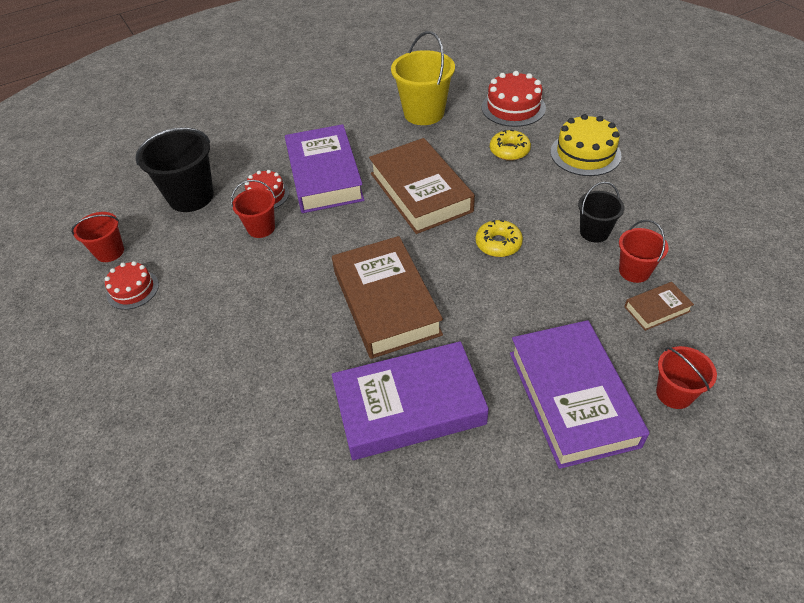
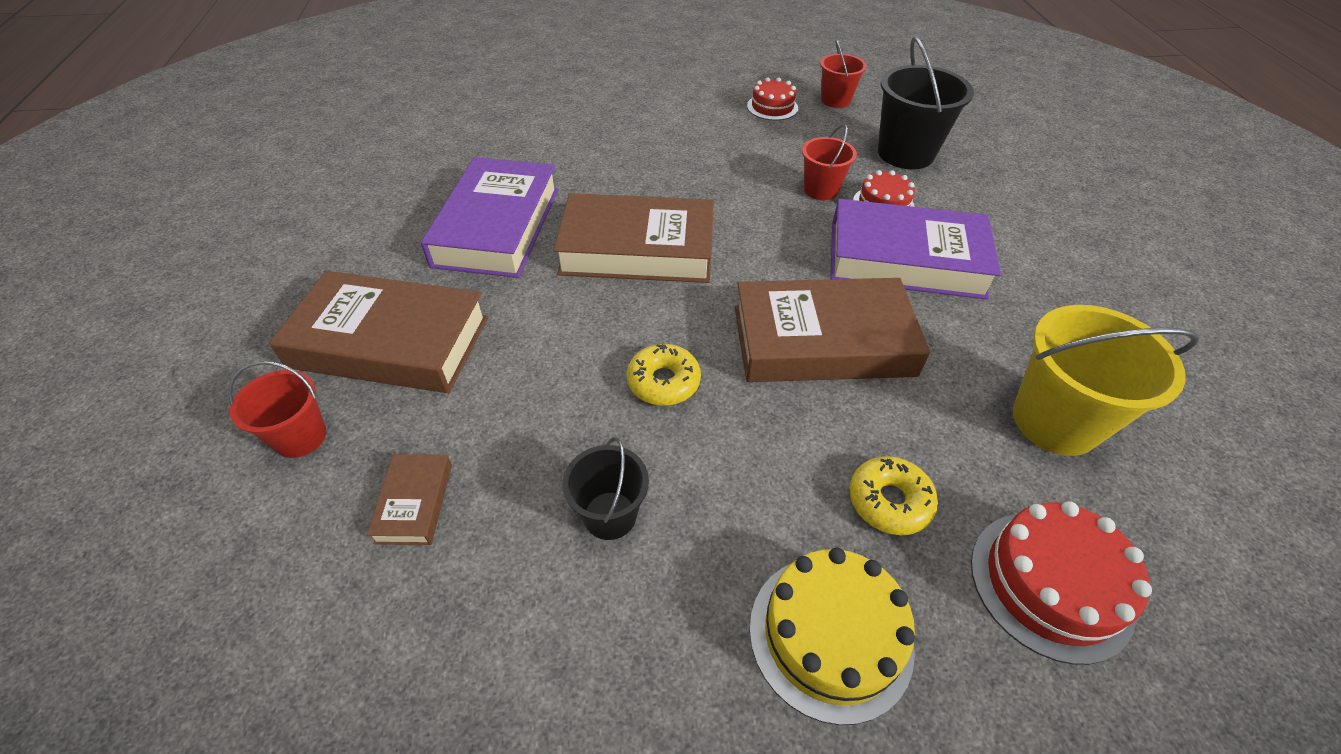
camera: 110 degrees right, 0 degrees up
(572, 398) = (390, 342): purple book -> brown book
(634, 271) = (496, 520): red bucket -> none

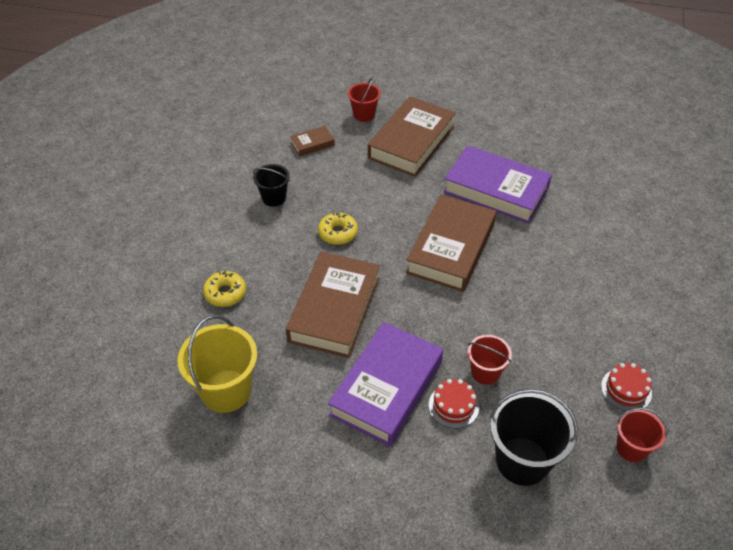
camera: 110 degrees right, 0 degrees up
(414, 503) = (312, 144): brown book -> brown book turned 45 degrees counterclockwise
(830, 635) = (184, 248): yellow cake -> none
(1050, 584) = (155, 332): red cake -> none

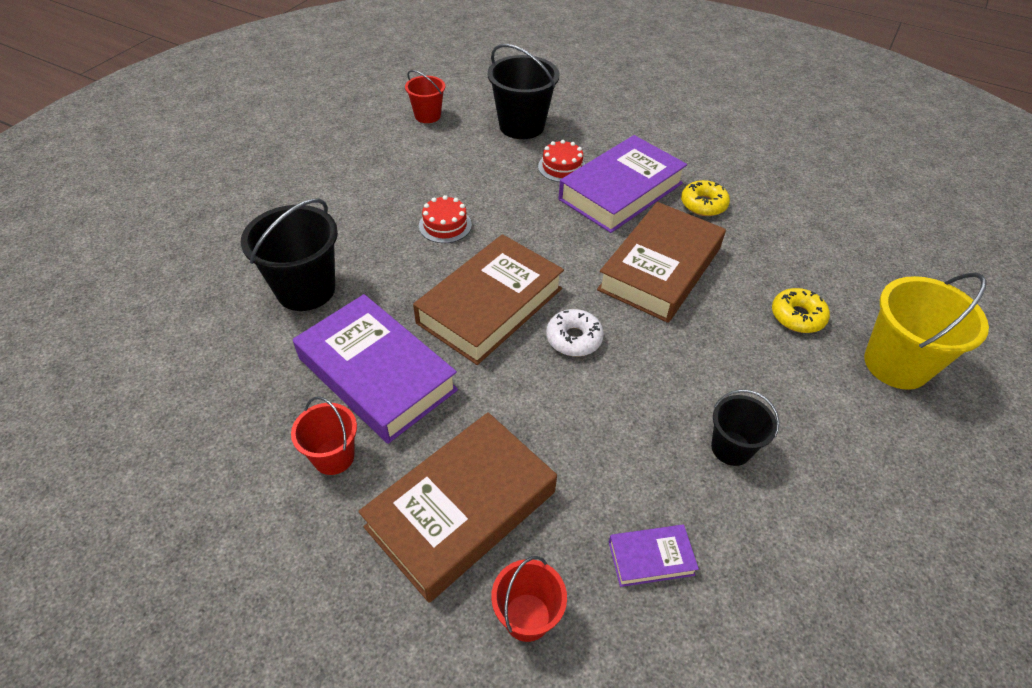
camera: 165 degrees left, 0 degrees up
(226, 391) = (785, 221): yellow bucket -> yellow bucket (896, 364)
(312, 144) = (651, 558): brown book -> purple book
(338, 233) = (637, 362): yellow donut -> yellow donut (703, 204)
(384, 239) = (574, 338): none -> white donut
(485, 372) = (519, 183): red bucket -> red bucket (333, 457)
(582, 229) = (306, 290): none -> black bucket
(626, 389) = (398, 147): red cake -> red cake (445, 225)

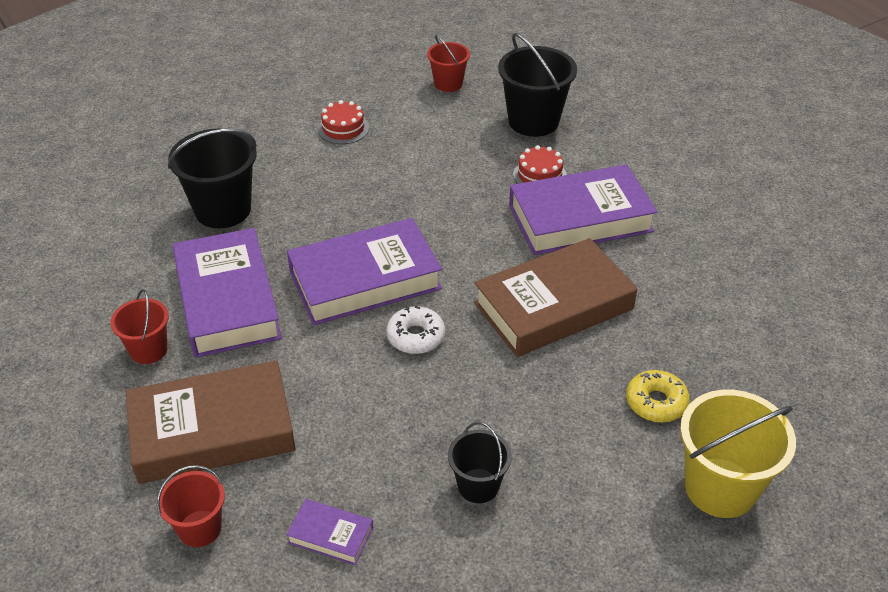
camera: 30 degrees right, 5 degrees down
(445, 225) = (382, 194): red cake -> red cake (343, 128)
(490, 305) = (365, 280): brown book -> purple book
(703, 204) = (657, 260): yellow donut -> none

